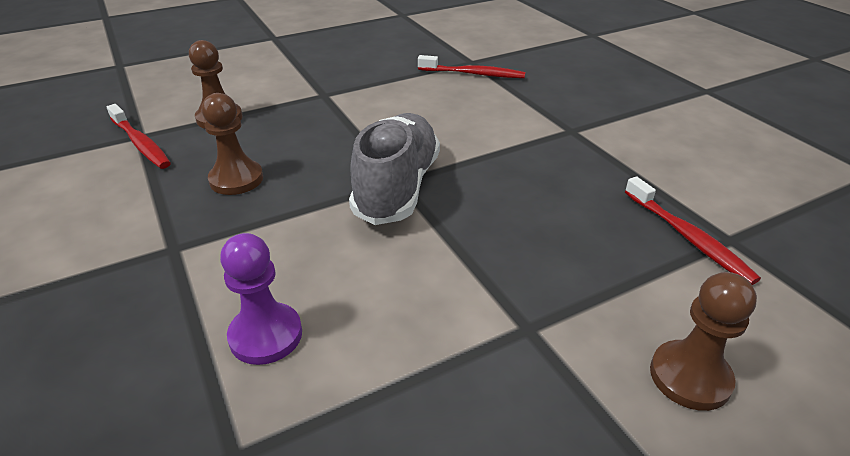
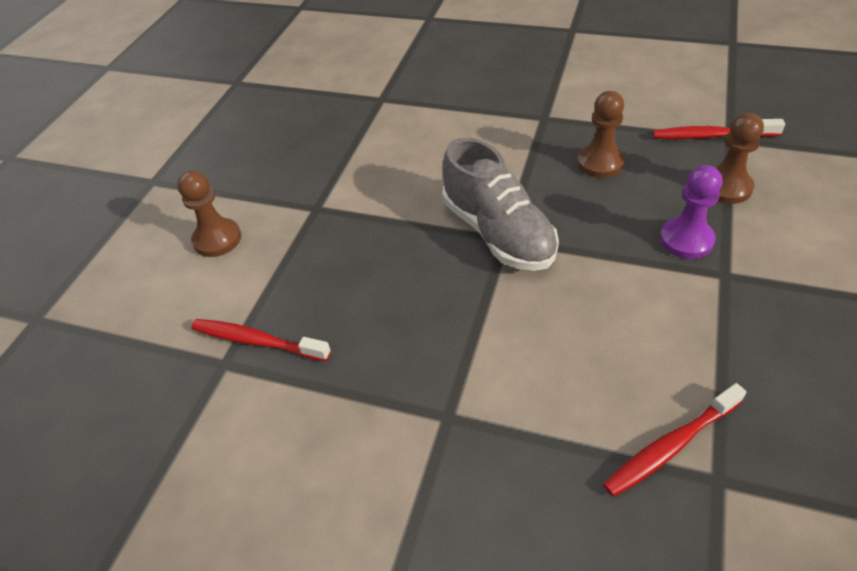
camera: 140 degrees right, 10 degrees up
(266, 335) = (431, 125): purple pawn -> purple pawn (686, 240)

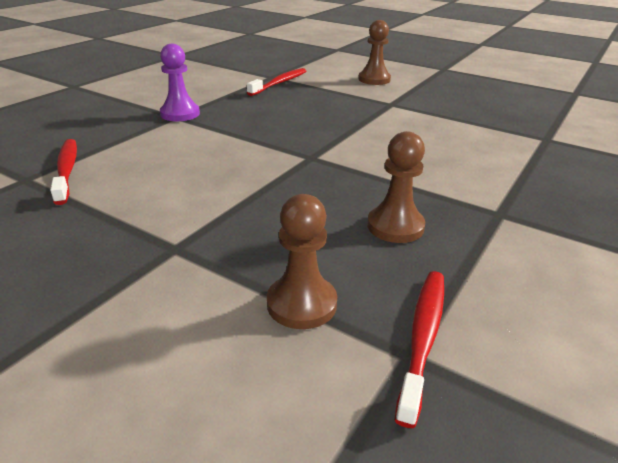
camera: 100 degrees right, 15 degrees down
(498, 233) = (320, 155): grey shoe -> none
(686, 240) = (238, 241): purple pawn -> purple pawn (180, 114)

